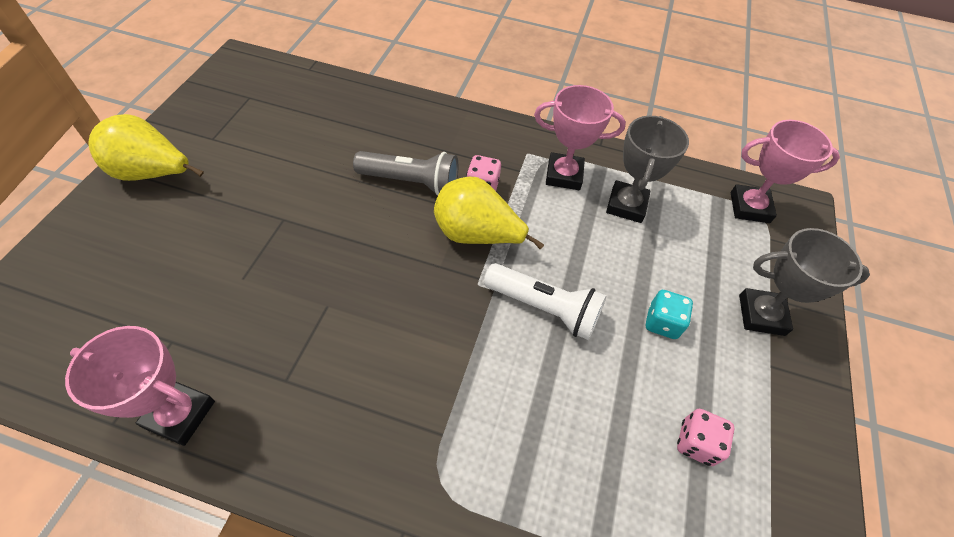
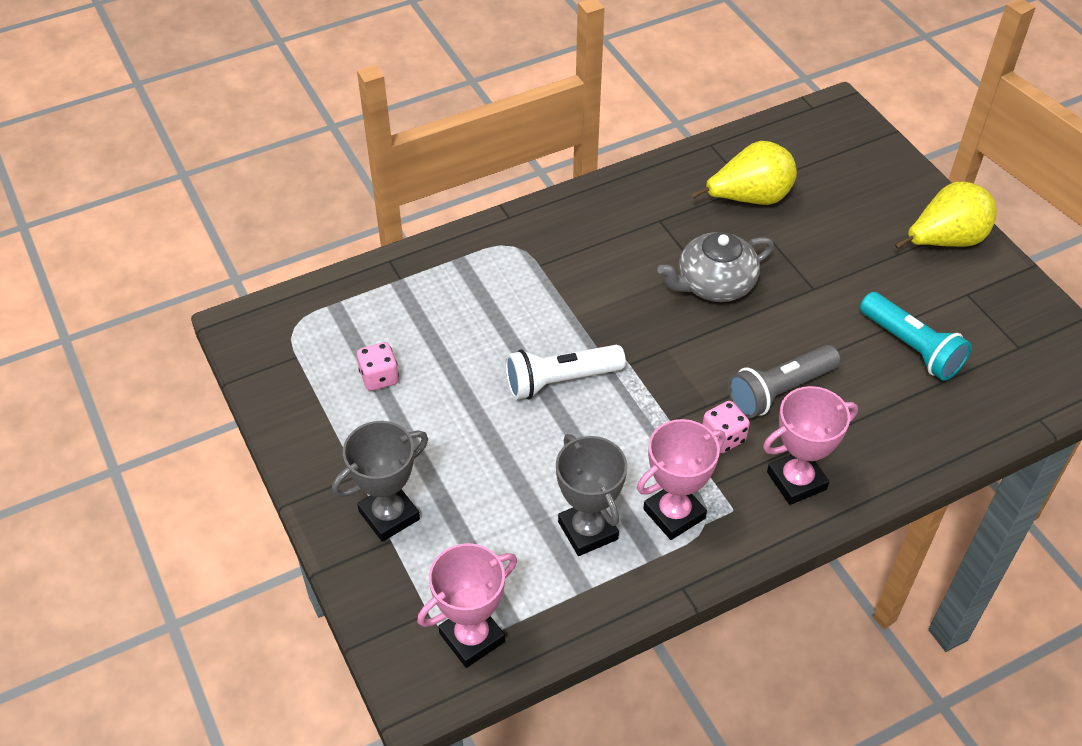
camera: 140 degrees right, 5 degrees down
(180, 414) = (686, 170): pink trophy -> pink trophy (796, 481)
(299, 141) = (912, 347): none -> turquoise flashlight
(337, 281) = (714, 284): none -> grey teapot
(476, 235) = (672, 392): yellow pear -> yellow pear (749, 198)
(662, 323) = (464, 441): turquoise dice -> none

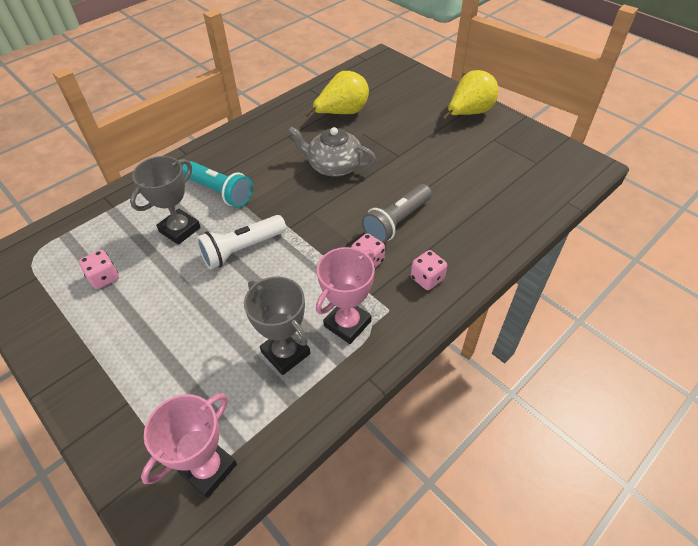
camera: 15 degrees left, 0 degrees up
(389, 515) = (123, 382): grey trophy -> grey trophy (180, 229)
(714, 284) = (334, 166): grey teapot -> grey teapot turned 60 degrees clockwise
(796, 481) = (427, 278): pink trophy -> pink dice
(912, 347) = (472, 177): turquoise flashlight -> turquoise flashlight (220, 192)

